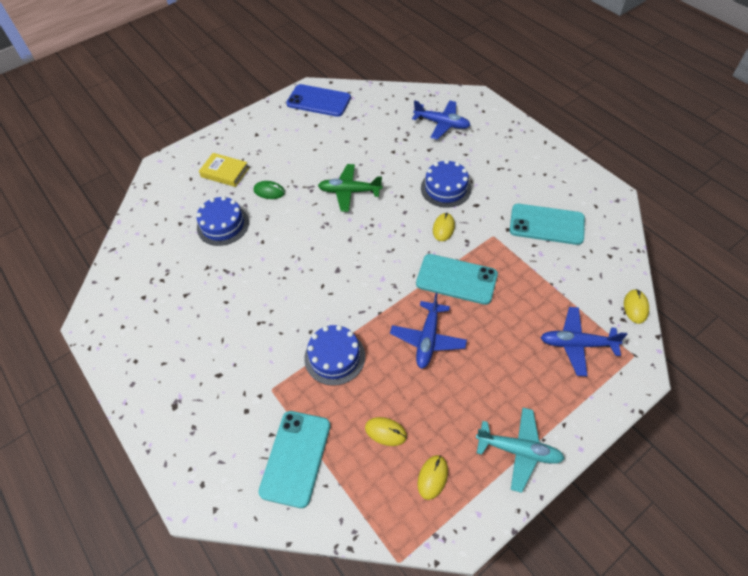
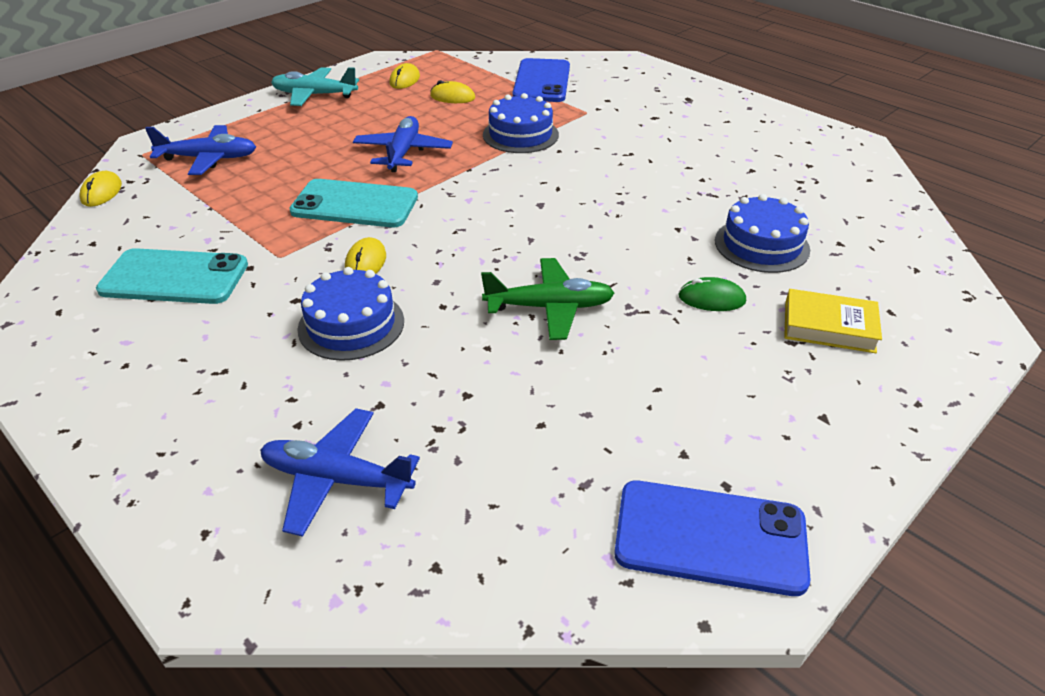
camera: 170 degrees right, 15 degrees down
(295, 458) = (542, 81): turquoise phone -> blue phone

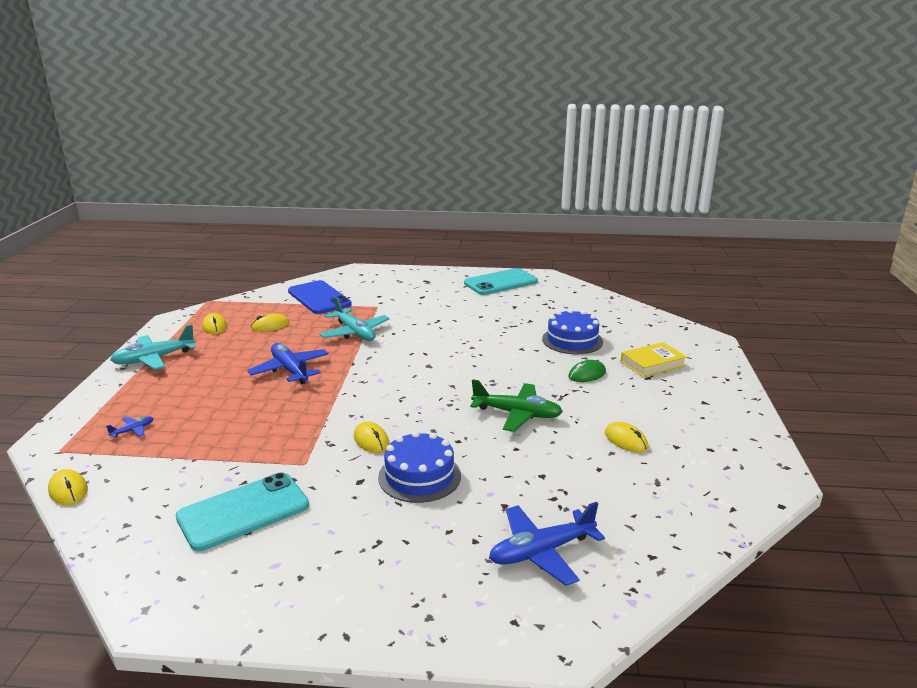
camera: 40 degrees left, 15 degrees down
(209, 159) = (133, 430): blue plane -> blue plane, size x0.47
(355, 205) = (307, 412): turquoise phone -> turquoise phone (500, 282)
(520, 135) = (355, 332): blue cake -> turquoise plane
(550, 307) = (517, 414): green plane -> green plane turned 60 degrees clockwise
(629, 409) = (626, 440): none -> yellow mouse
(710, 537) = (734, 472): blue phone -> none

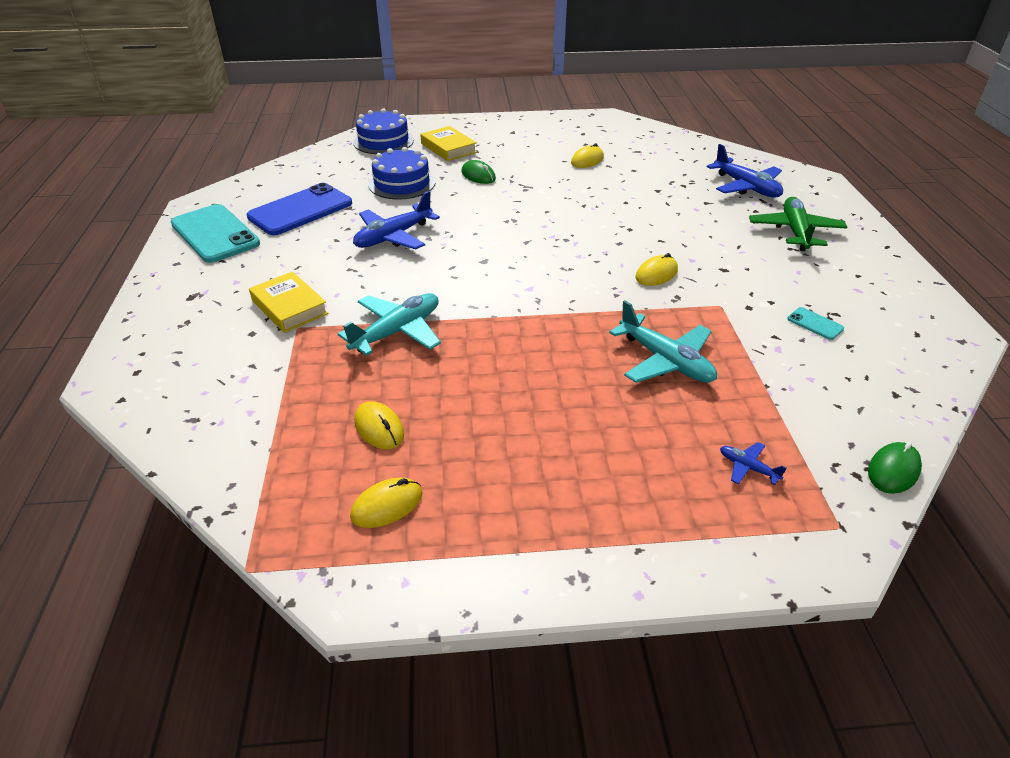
camera: 100 degrees left, 15 degrees up
(68, 490) = (893, 470): yellow mouse -> green mouse
(154, 359) = (537, 543): turquoise plane -> turquoise plane (665, 361)
(243, 511) = (815, 324): turquoise phone -> turquoise phone, size x0.42
(290, 370) = (528, 365): blue plane -> blue plane (393, 237)
(319, 298) = (252, 399): blue phone -> blue phone (300, 210)
(400, 304) = (289, 307): none -> yellow book
(419, 476) = (696, 241): blue cake -> blue cake (383, 141)
(517, 414) = (568, 204): green plane -> green plane (795, 231)

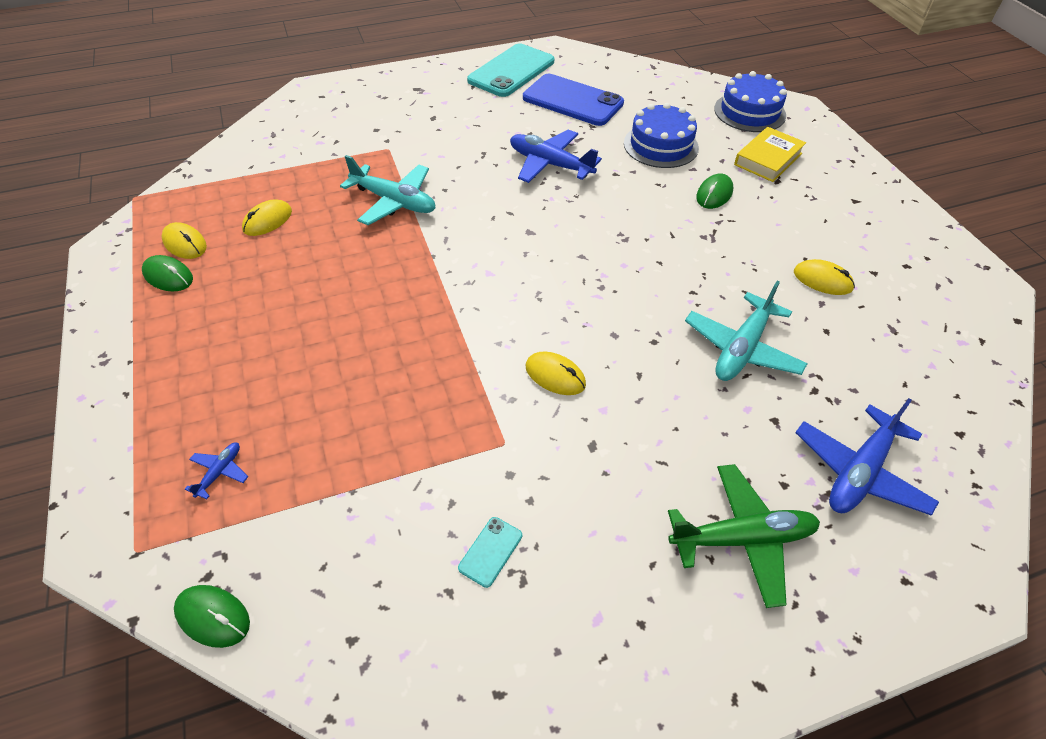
camera: 75 degrees right, 10 degrees up
(289, 307) = (415, 137): yellow book -> none
(446, 520) = (168, 276): none -> green mouse
(665, 361) = (383, 395): turquoise plane -> turquoise plane (742, 348)

